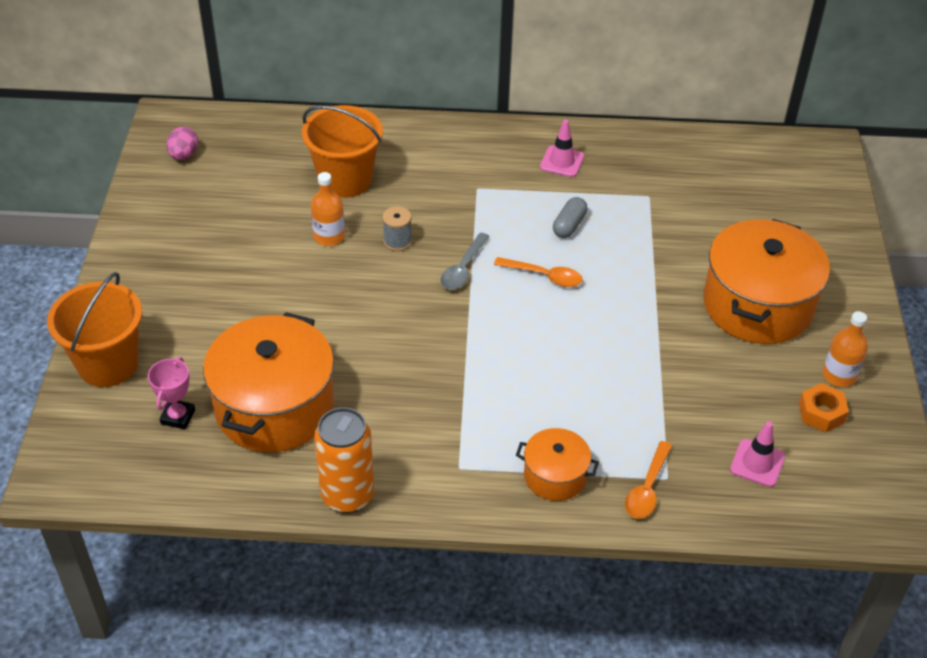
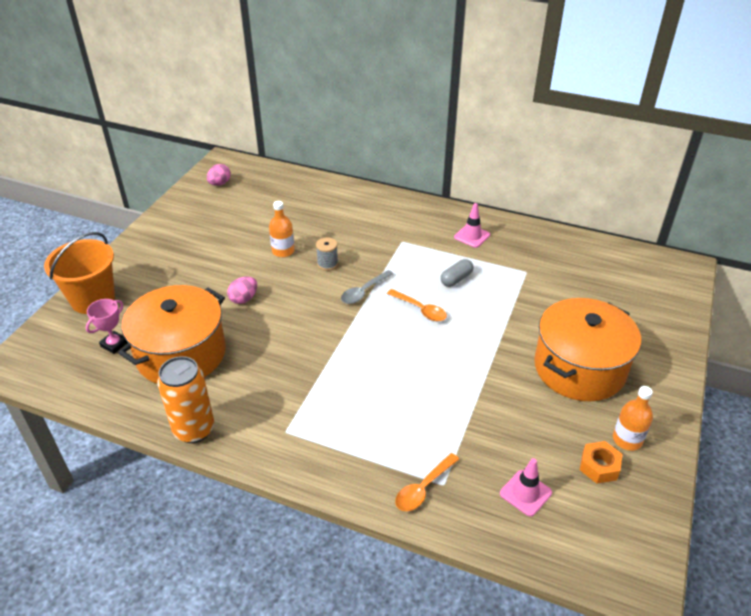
camera: 20 degrees right, 5 degrees down
(314, 315) = (244, 299): none -> pink egg
(345, 180) = (314, 218): orange bucket -> none
(555, 476) = (354, 458): orange pot -> none

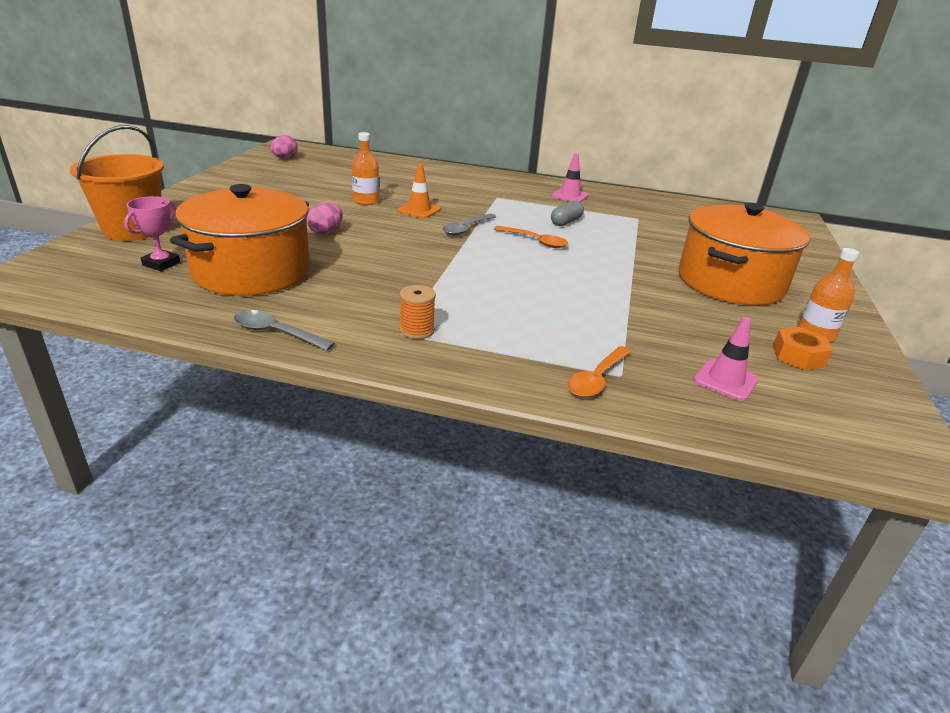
camera: 10 degrees left, 10 degrees down
(194, 429) = (276, 333): orange can -> grey spoon
(298, 428) = (417, 330): none -> orange spool
(327, 264) = (419, 210): grey spool -> orange traffic cone

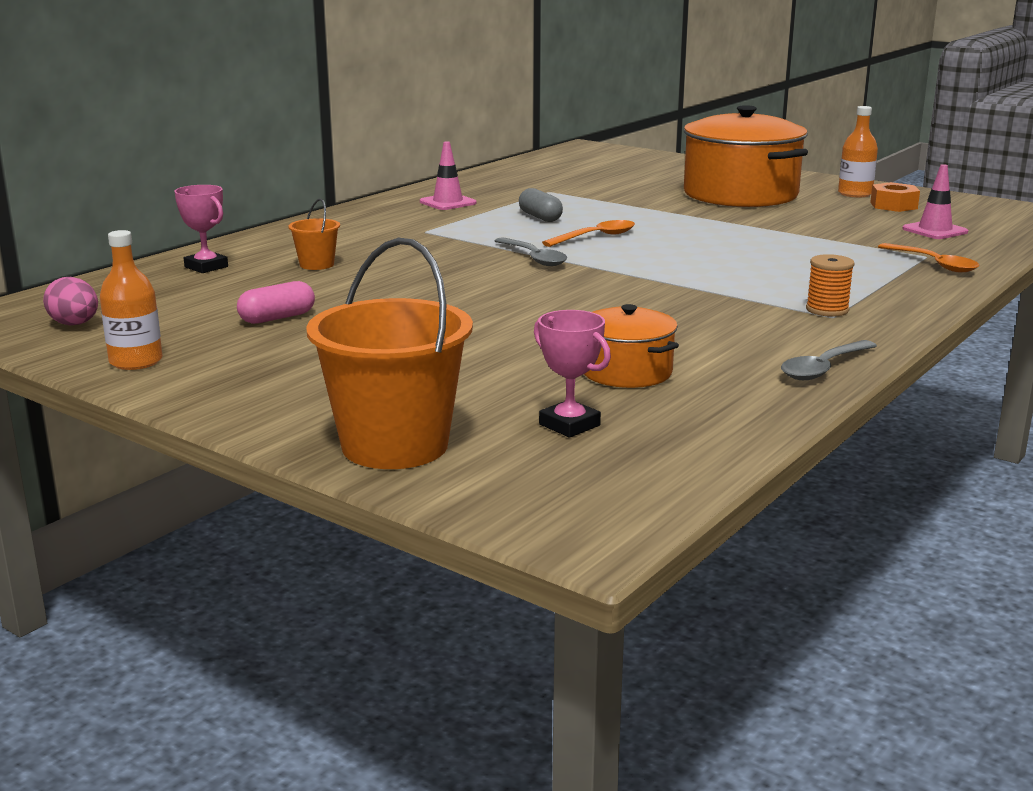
camera: 65 degrees left, 10 degrees down
(251, 271) = (626, 372): orange pot -> orange pot, size x0.51
(311, 188) = (277, 318): none -> pink capsule
(326, 232) = (496, 324): pink egg -> none
(366, 201) = (378, 293): orange bottle -> orange bottle (136, 361)
(385, 165) = (206, 267): none -> pink trophy
(407, 183) = (317, 265): none -> orange bucket
(419, 210) = (443, 271): orange traffic cone -> none

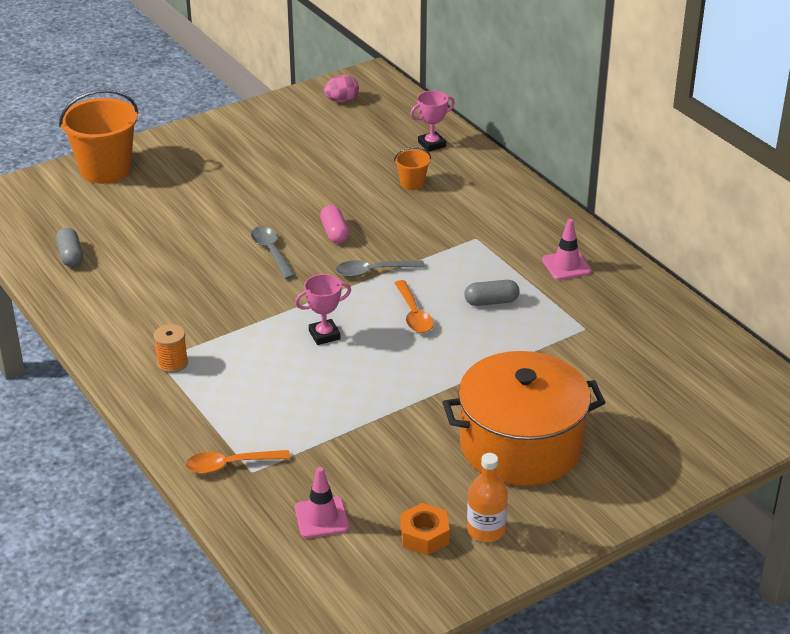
camera: 110 degrees right, 15 degrees up
(136, 361) = (268, 115): orange bottle -> none
(277, 318) = (309, 159): pink capsule -> pink capsule (335, 233)
(569, 425) = (86, 218): pink trophy -> pink trophy (324, 335)
(626, 372) = (135, 252): orange pot -> none
(686, 411) = (70, 256): none -> grey capsule
(823, 368) = (83, 321): grey spoon -> grey spoon (271, 252)

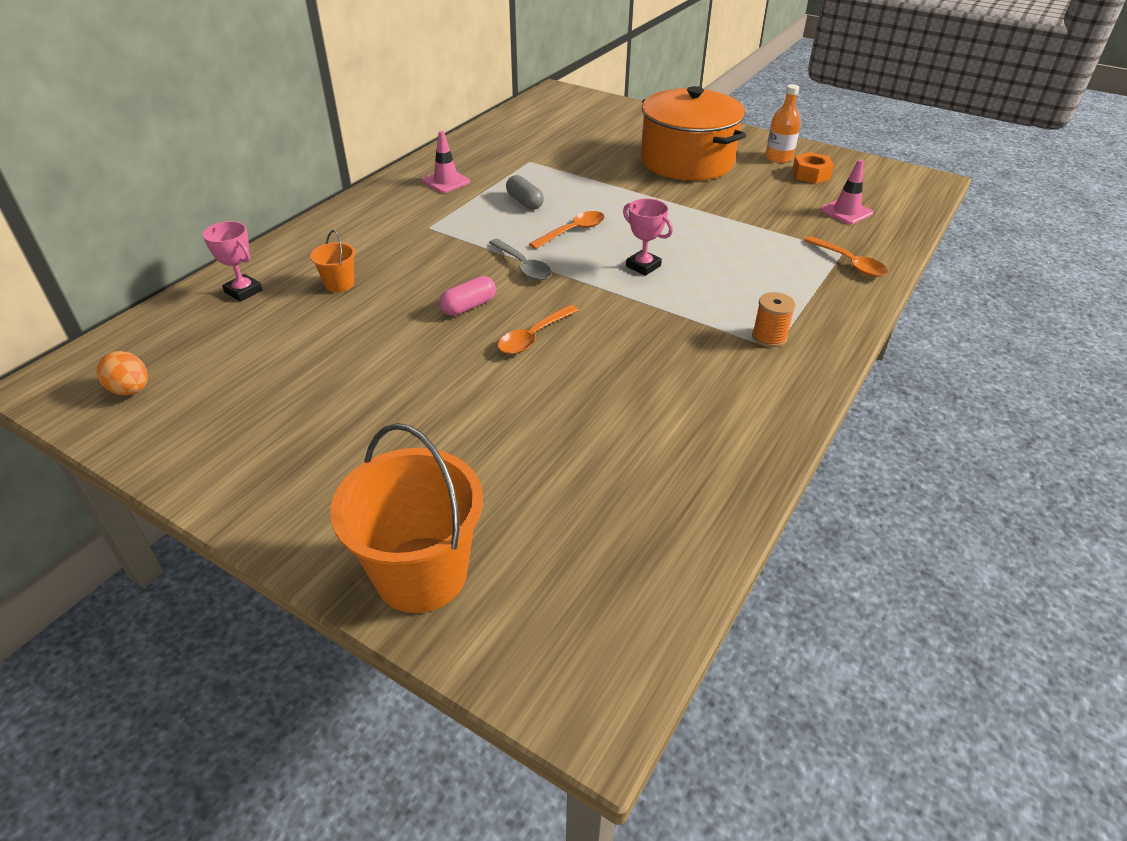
camera: 115 degrees left, 5 degrees up
(70, 256) = (664, 503): grey capsule -> none
(271, 252) = (533, 337): grey spoon -> orange spoon
(342, 101) = (131, 390): pink egg -> orange egg

